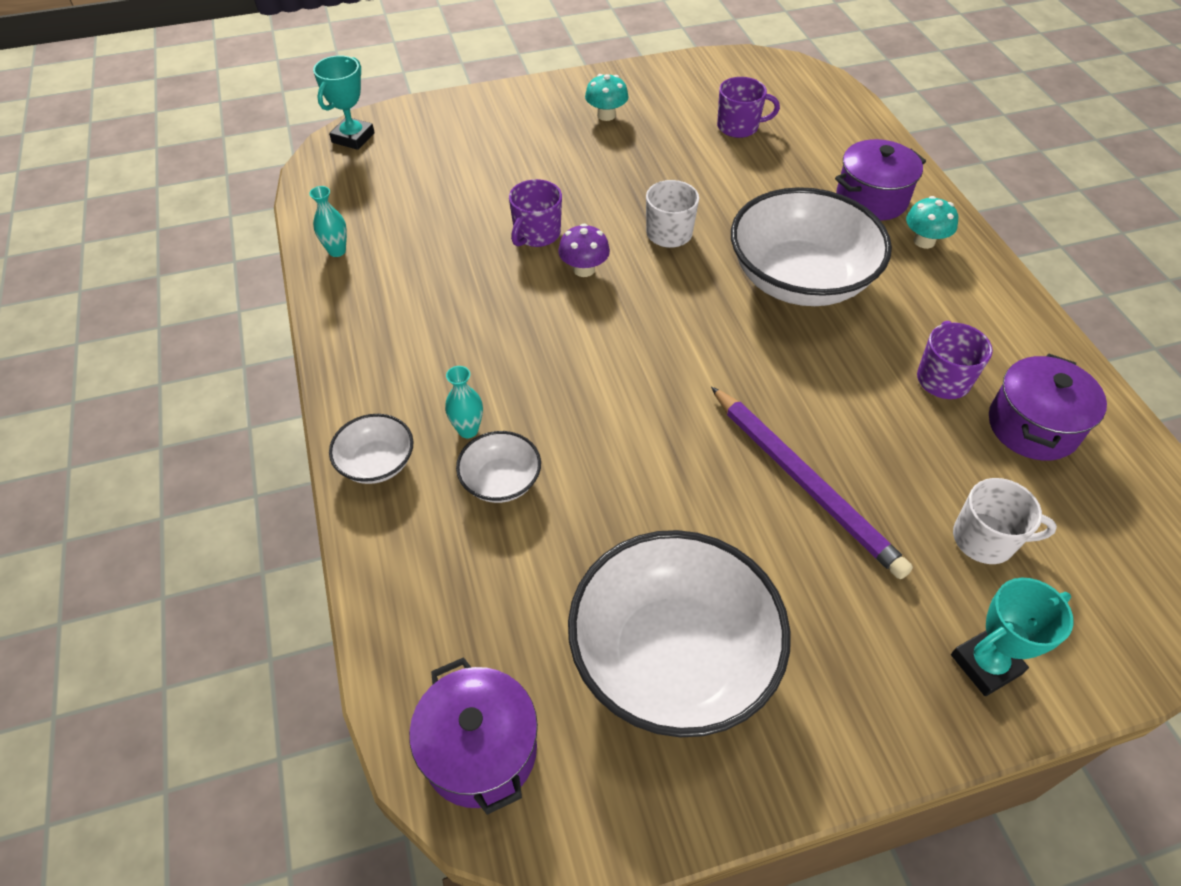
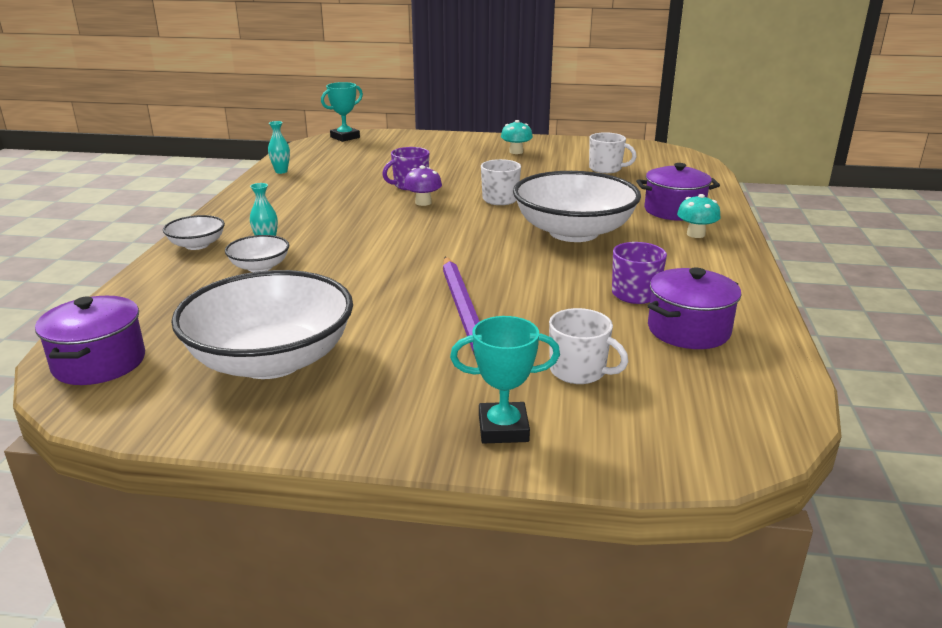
camera: 25 degrees right, 25 degrees down
(739, 127) = (606, 169): purple mug -> white mug

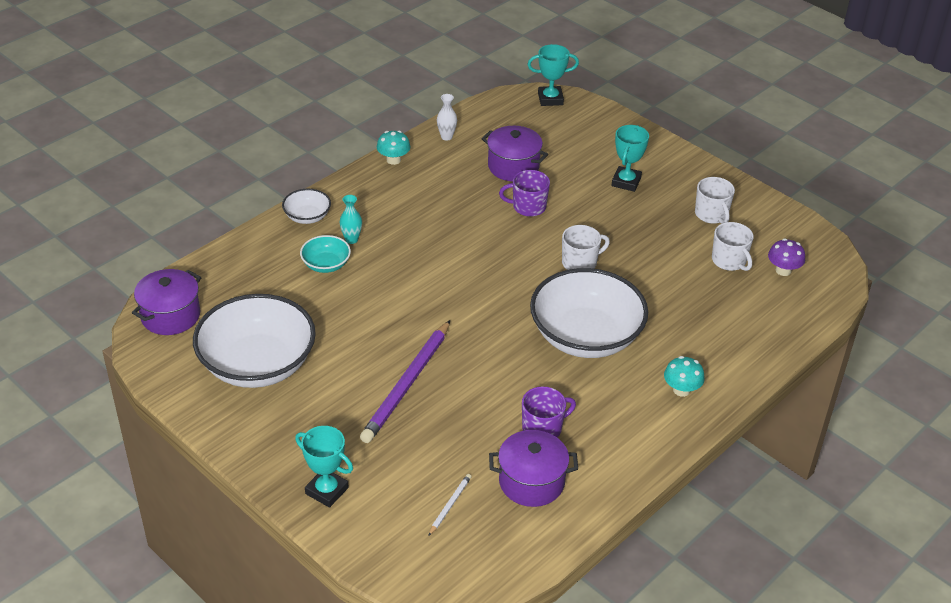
camera: 35 degrees right, 15 degrees up
(260, 267) = (326, 264): white bowl -> turquoise bowl
(281, 171) = (446, 137): turquoise vase -> white vase
(423, 202) = (513, 238): purple mushroom -> purple mushroom (783, 270)
(468, 156) = (626, 182): none -> turquoise trophy
(516, 152) = (679, 194): turquoise mushroom -> turquoise mushroom (393, 160)
(579, 371) = (417, 474): white mug -> white mug (711, 214)
(648, 379) = (450, 505): none -> white pencil
(674, 211) = (707, 351): purple pot -> purple pot (513, 166)

